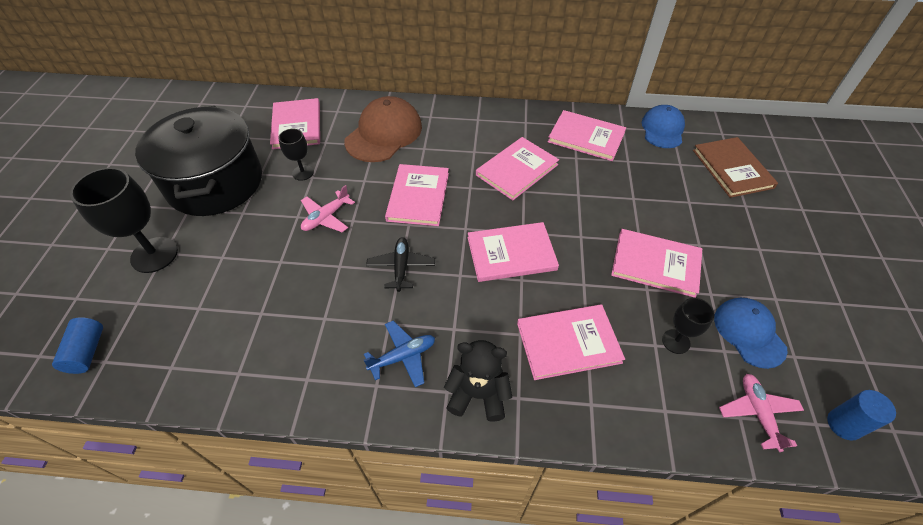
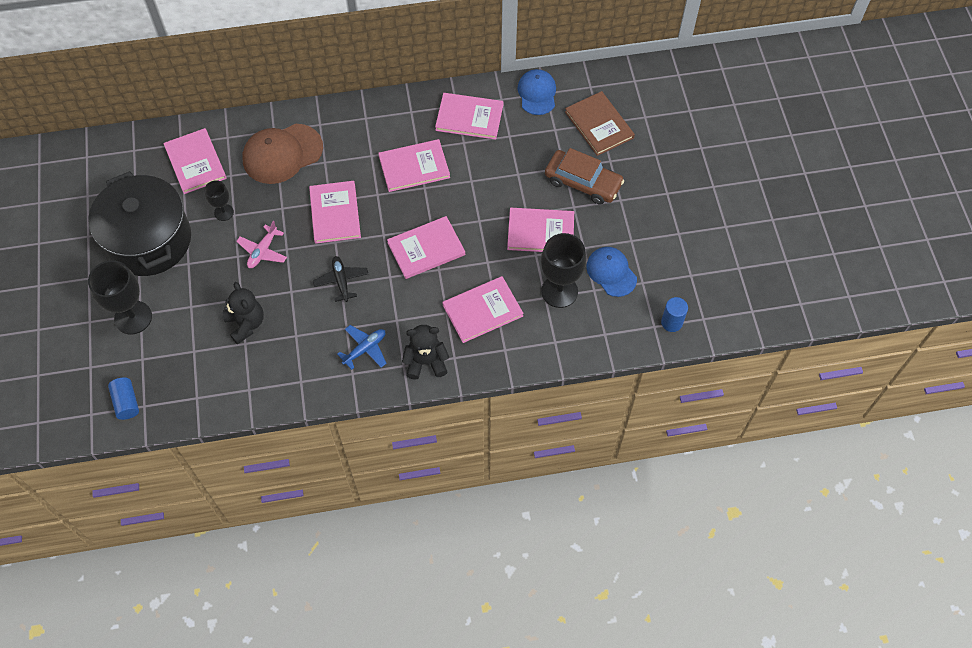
camera: 15 degrees left, 10 degrees up
(272, 291) = (246, 324): none -> black teddy bear
(384, 134) = (282, 154): brown cap -> brown cap turned 135 degrees counterclockwise
(517, 170) = (414, 167): pink book -> pink book turned 45 degrees clockwise
(676, 341) = (559, 291): black goblet -> black goblet, size x1.83
(712, 221) = (583, 182): none -> brown car
(758, 413) = (616, 328): pink plane -> none

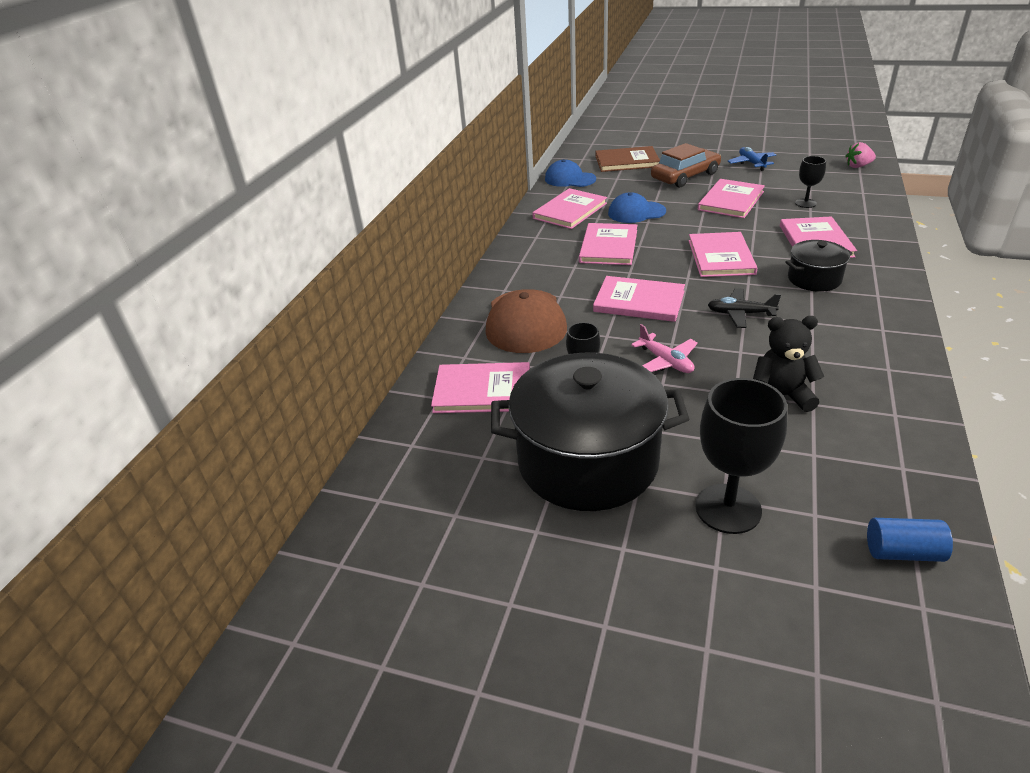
camera: 60 degrees left, 25 degrees down
(365, 349) = (848, 315): blue plane -> blue plane (751, 163)
(413, 319) = (814, 279): none -> black pot
(426, 362) = (876, 281): black teddy bear -> none
(559, 291) = (805, 203): black goblet -> black goblet, size x0.55
(611, 272) = (793, 180): blue cap -> blue cap (636, 212)
(671, 322) = (858, 166): blue cylinder -> pink strawberry

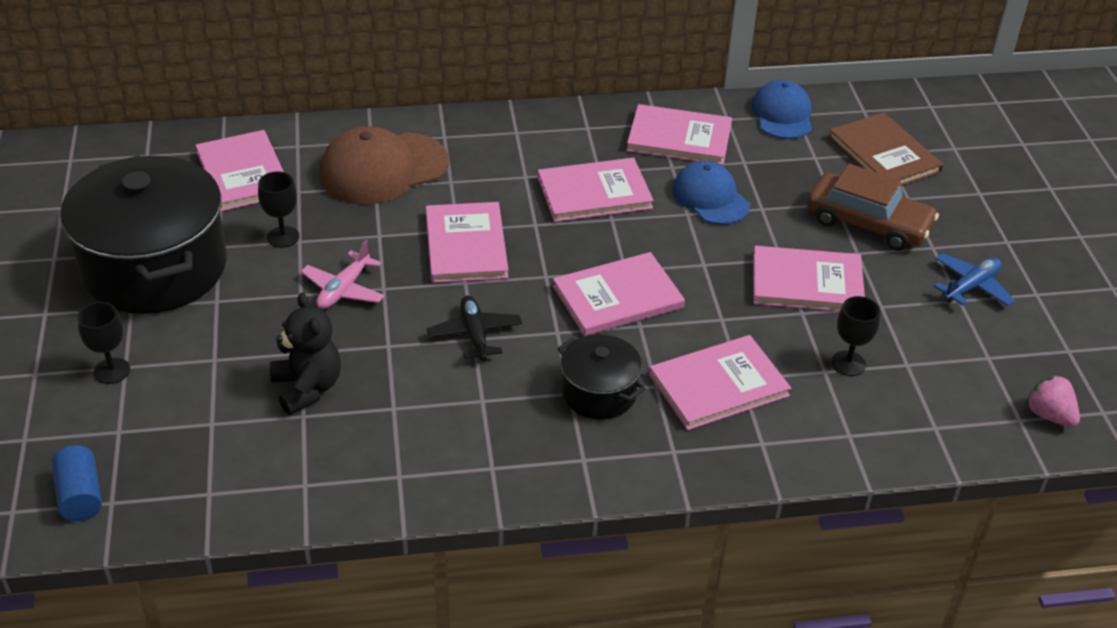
camera: 60 degrees right, 5 degrees up
(728, 508) = (112, 371): black goblet -> black goblet, size x0.55

